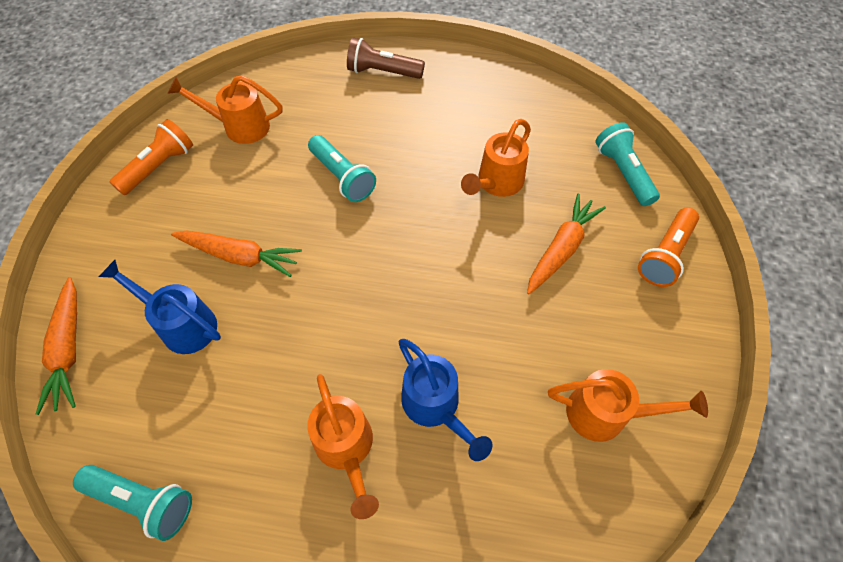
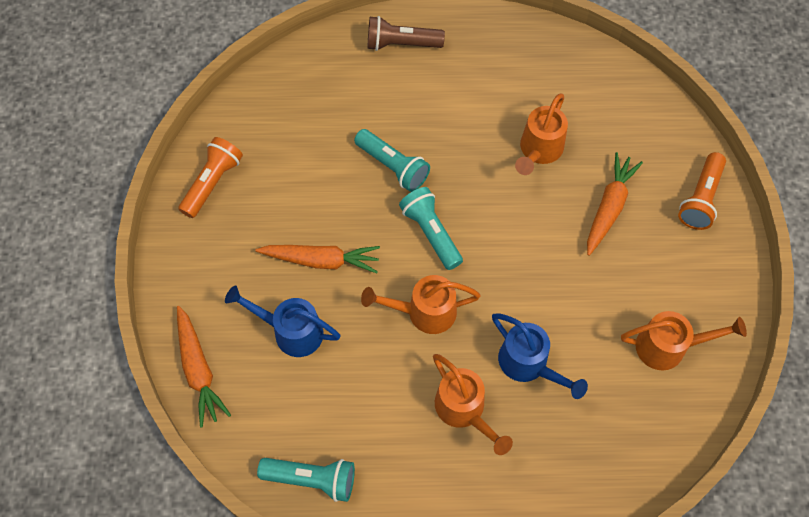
camera: 10 degrees left, 5 degrees up
(240, 126) = (277, 127): orange watering can -> orange watering can (424, 312)
(623, 173) = (653, 122): turquoise flashlight -> turquoise flashlight (431, 233)

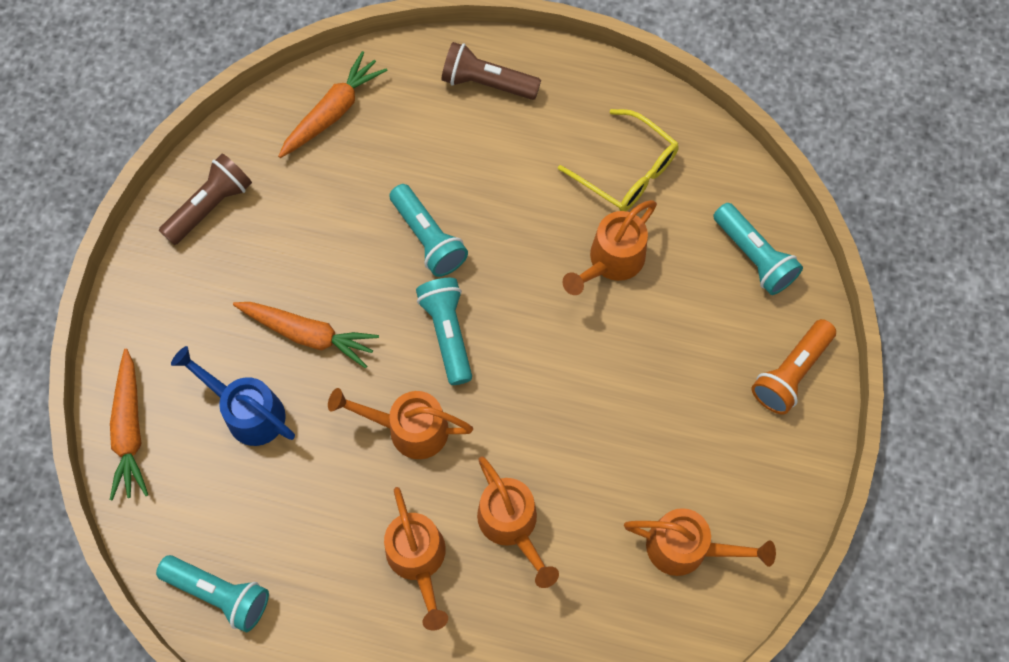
camera: 15 degrees right, 5 degrees up
(212, 183) = (210, 206): orange flashlight -> brown flashlight
(528, 83) = (627, 171): none -> yellow glasses
(528, 364) = (512, 525): blue watering can -> orange watering can
(609, 207) = (673, 355): orange carrot -> orange carrot (333, 112)
(644, 122) = (754, 256): none -> turquoise flashlight

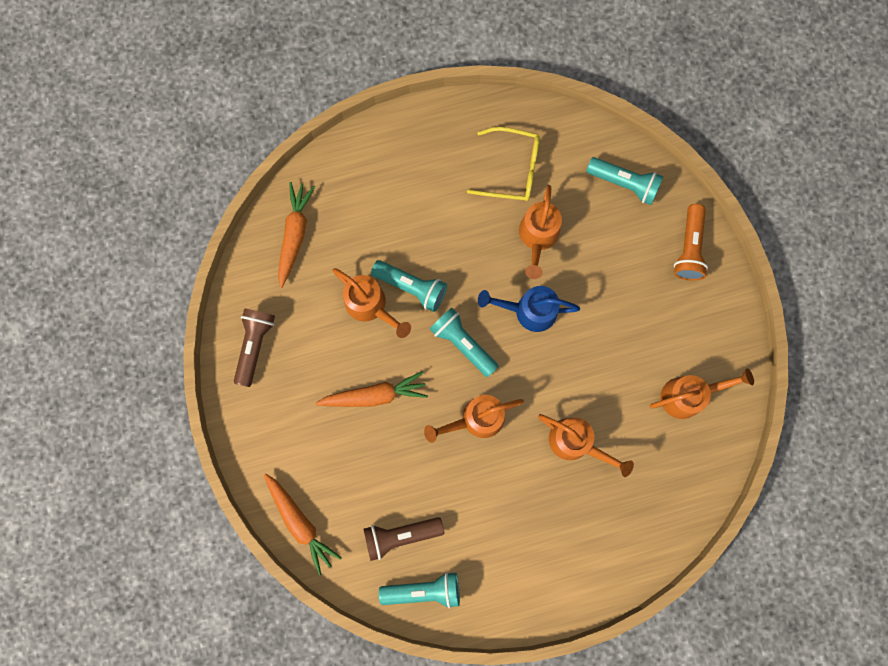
camera: 30 degrees left, 10 degrees up
(248, 411) = (368, 467): blue watering can -> blue watering can (529, 311)
(418, 560) = (532, 498): orange watering can -> orange watering can (370, 306)
(487, 83) = (384, 157): brown flashlight -> brown flashlight (400, 535)

